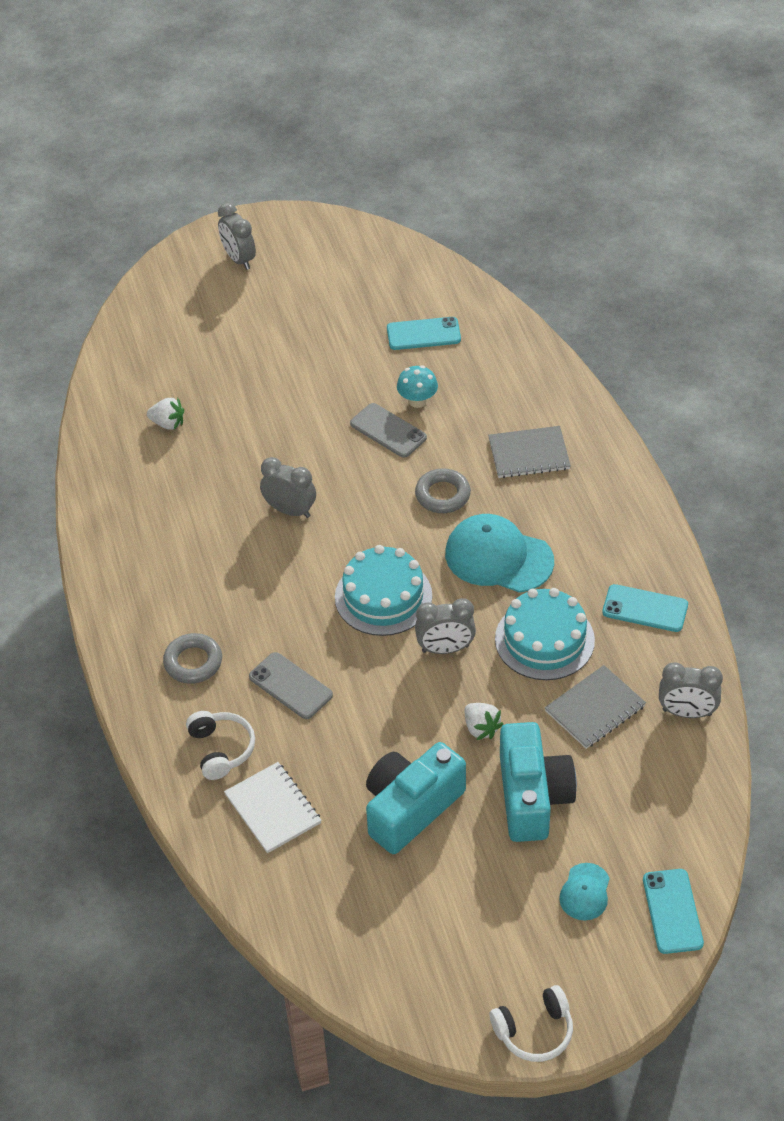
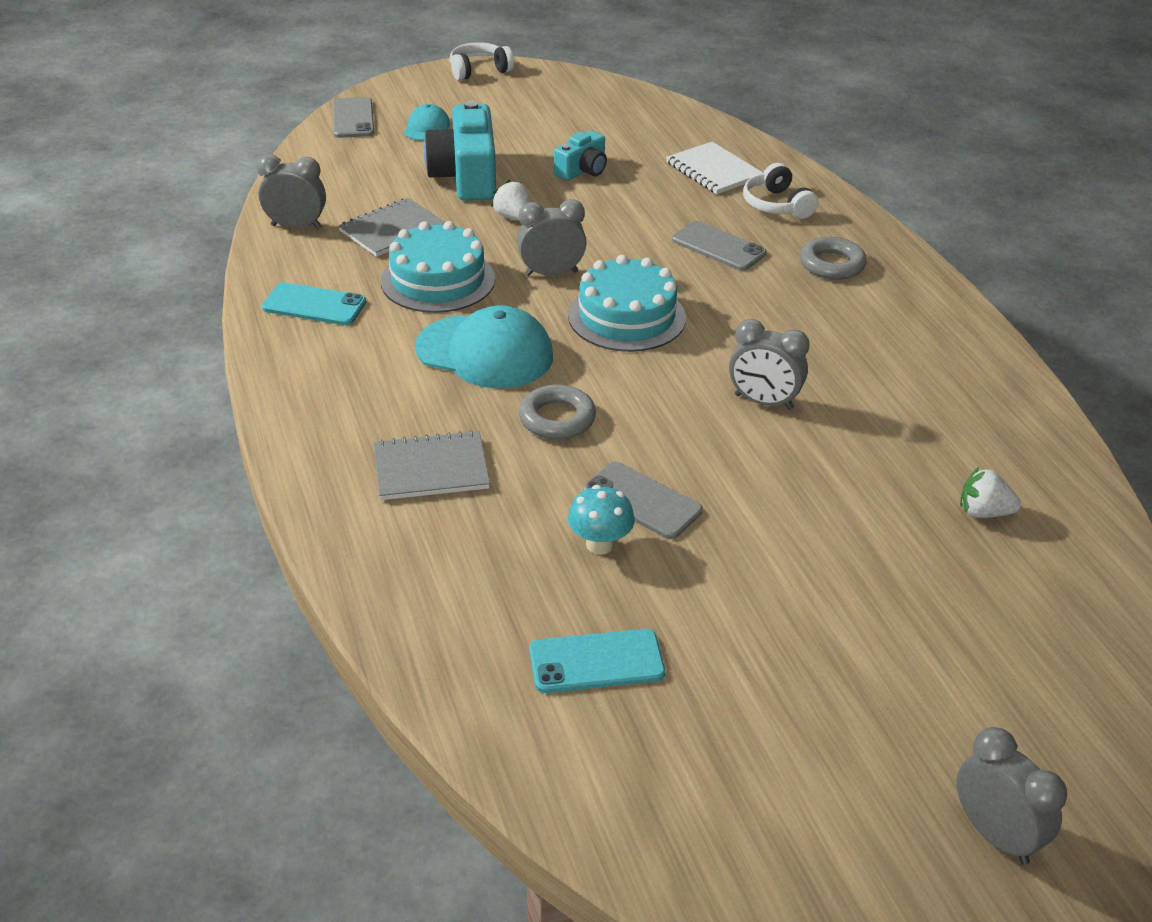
camera: 175 degrees right, 10 degrees down
(411, 808) = (582, 170): turquoise camera -> turquoise camera, size x0.55
(672, 911) = (353, 118): turquoise phone -> grey phone

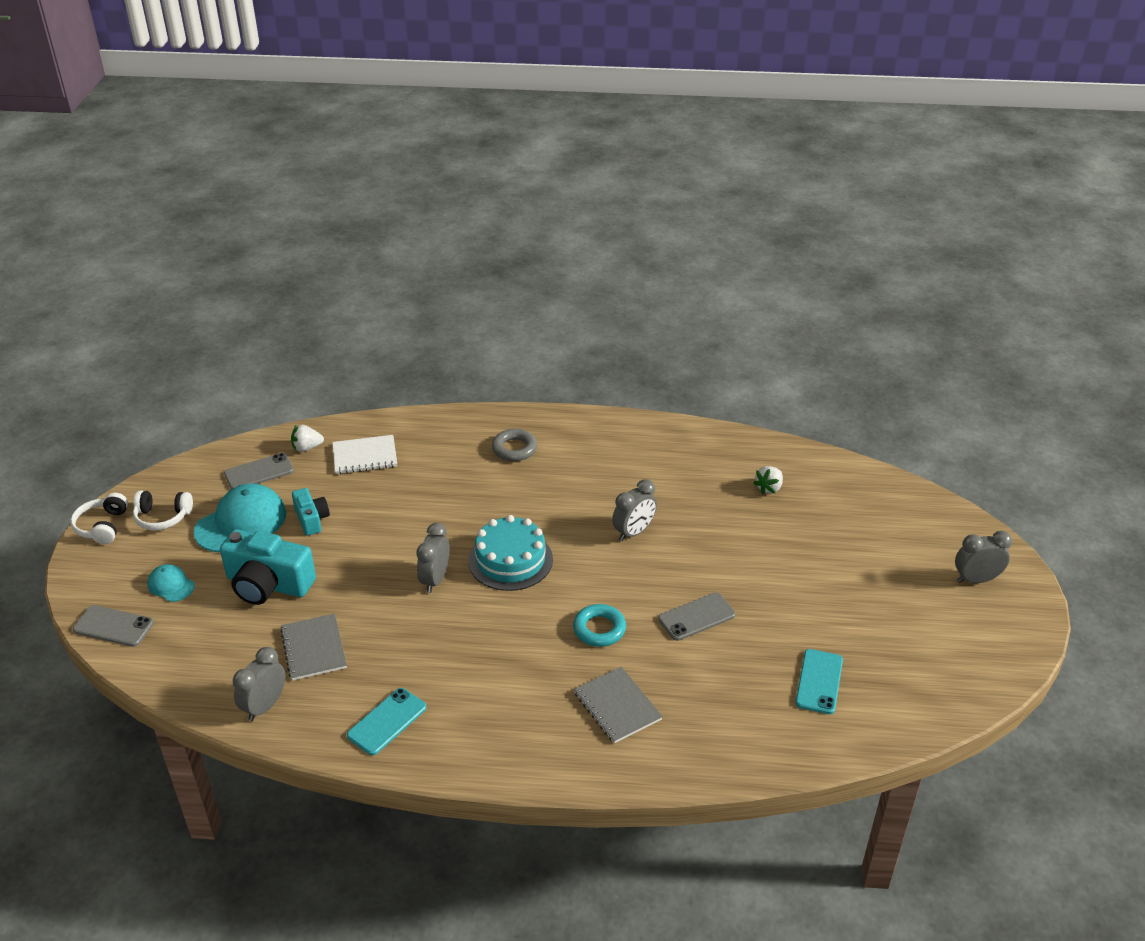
camera: 65 degrees left, 0 degrees up
(431, 468) = (617, 706): grey notebook -> grey notebook turned 45 degrees counterclockwise
(438, 280) = (402, 642): turquoise cake -> none
(485, 352) = (507, 642): turquoise cap -> turquoise cap (241, 522)
(513, 217) = (348, 576): white strawberry -> white strawberry (307, 448)
(557, 418) = (599, 629): grey ring -> turquoise ring
(600, 544) = (726, 648): turquoise mushroom -> none
(718, 247) = (460, 489): grey phone -> grey phone (259, 472)
(776, 205) = (430, 445): white headphones -> white headphones (162, 517)

